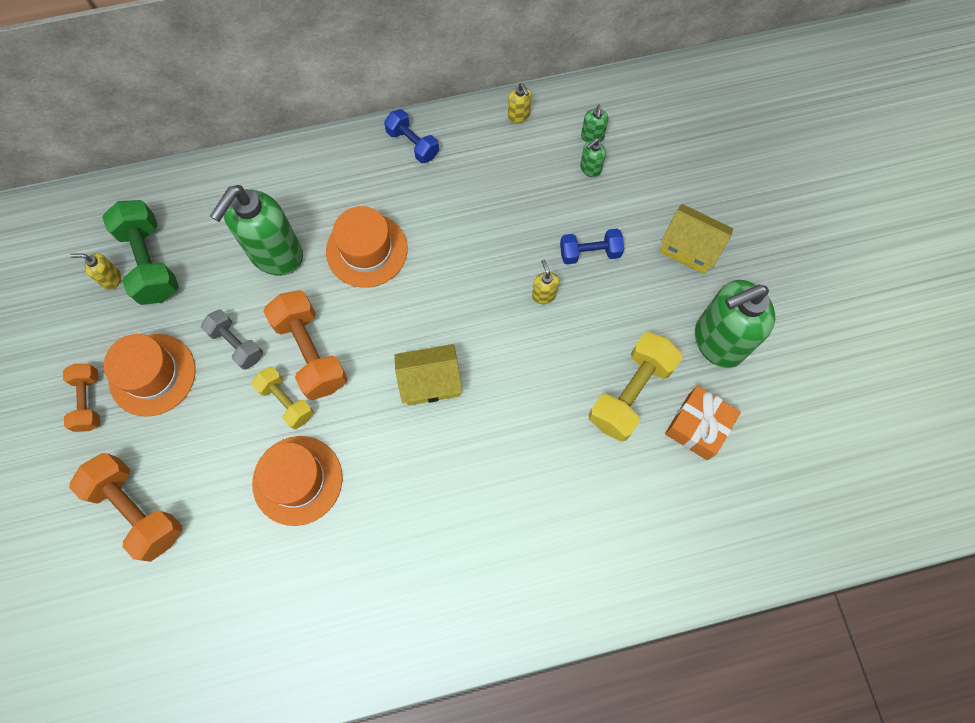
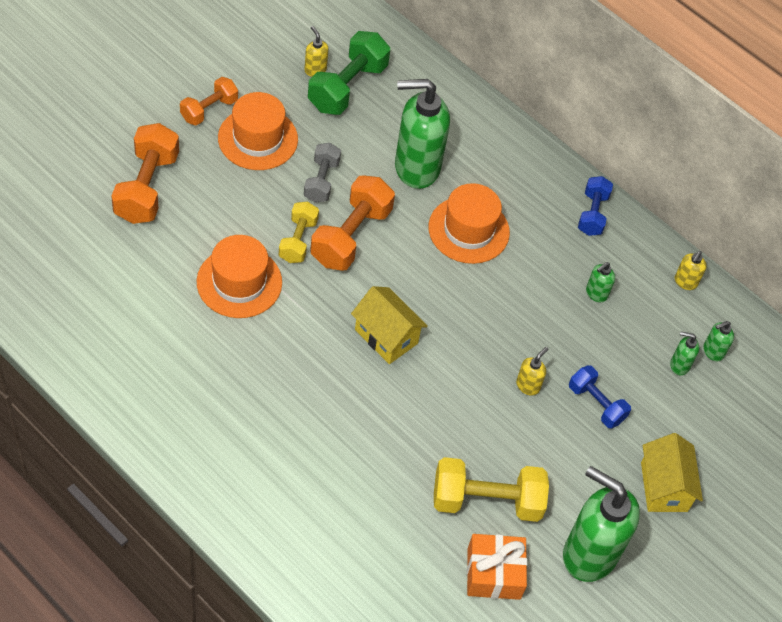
camera: 50 degrees right, 15 degrees down
(489, 189) = (596, 293): none -> green soap dispenser

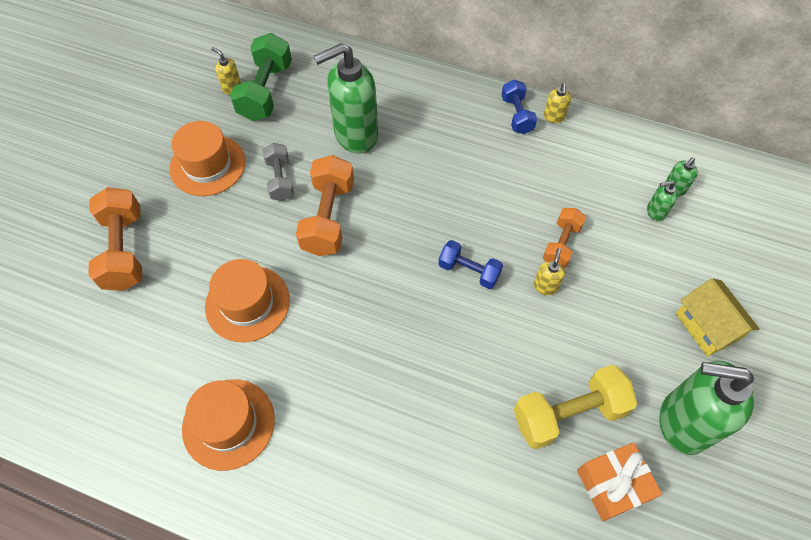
camera: 15 degrees left, 5 degrees up
(209, 110) = (153, 157): orange dumbbell -> orange dumbbell (561, 244)
(298, 240) = (283, 241): yellow dumbbell -> none
(386, 336) = (402, 296): yellow house -> none
(468, 230) = (425, 170): orange hat -> orange hat (228, 423)
(596, 293) = (556, 180): green soap dispenser -> none
(596, 404) = (609, 277): blue dumbbell -> blue dumbbell (469, 271)
(685, 282) = (619, 140): yellow soap dispenser -> yellow soap dispenser (553, 117)

